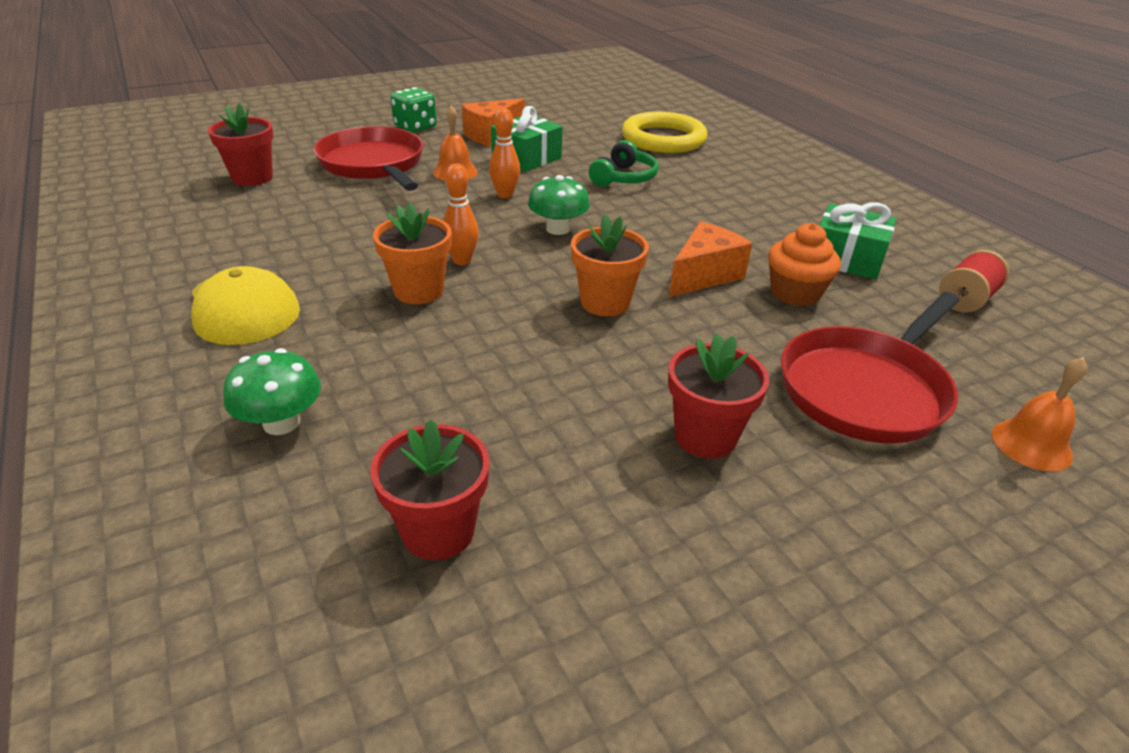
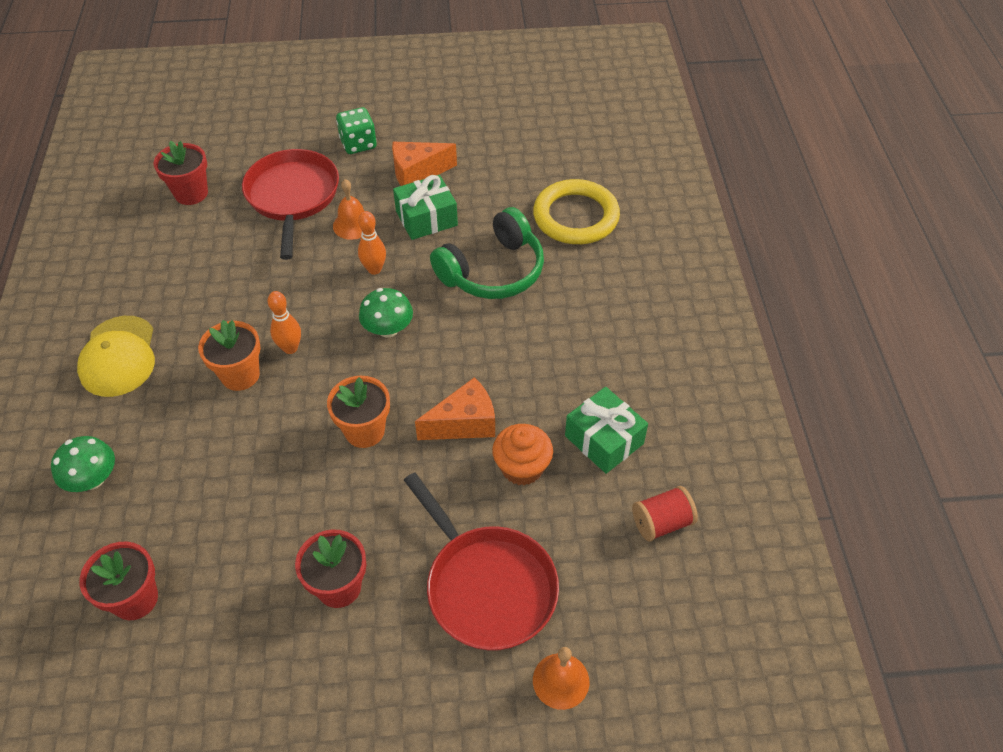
camera: 25 degrees right, 15 degrees up
(623, 178) = (493, 271): green headphones -> green headphones, size x1.62
(866, 389) = (487, 586): red pan -> red pan turned 105 degrees counterclockwise

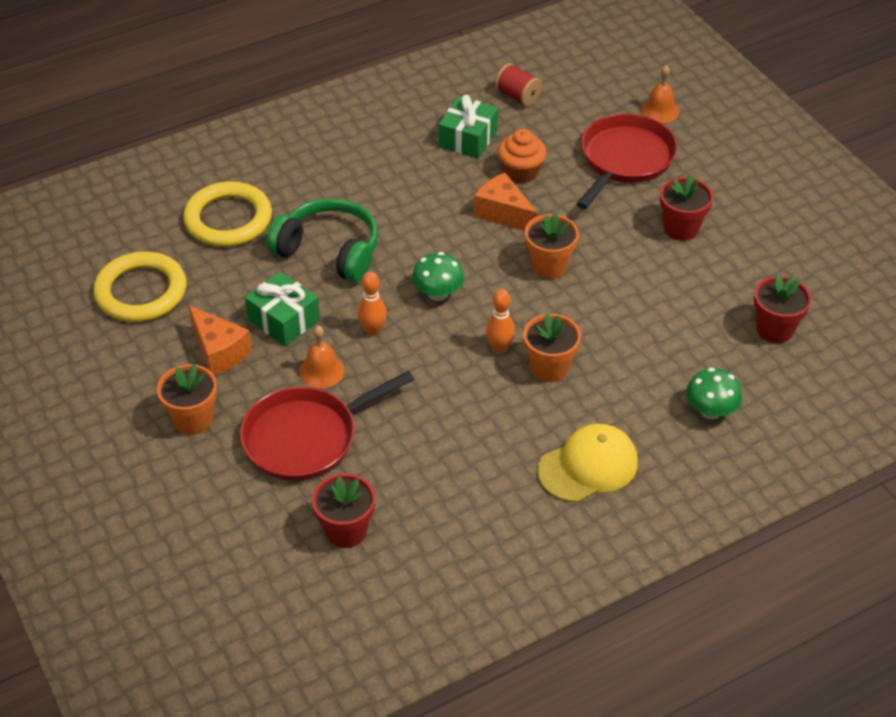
camera: 115 degrees left, 5 degrees down
(358, 144) = (193, 419): green dice -> orange flower pot
(515, 146) = (141, 292): none -> yellow ring

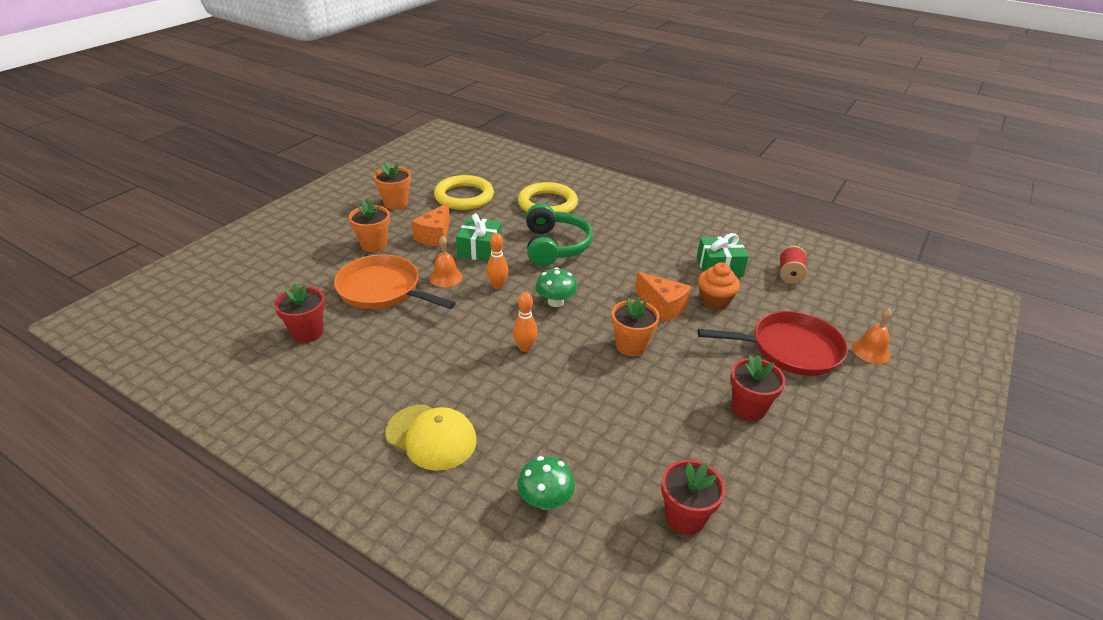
camera: 60 degrees right, 10 degrees down
(306, 437) = (383, 290): red pan -> orange pan
(503, 214) = (662, 306): orange cheese -> orange cheese turned 120 degrees clockwise
(549, 368) = (523, 380): orange flower pot -> orange flower pot (395, 203)

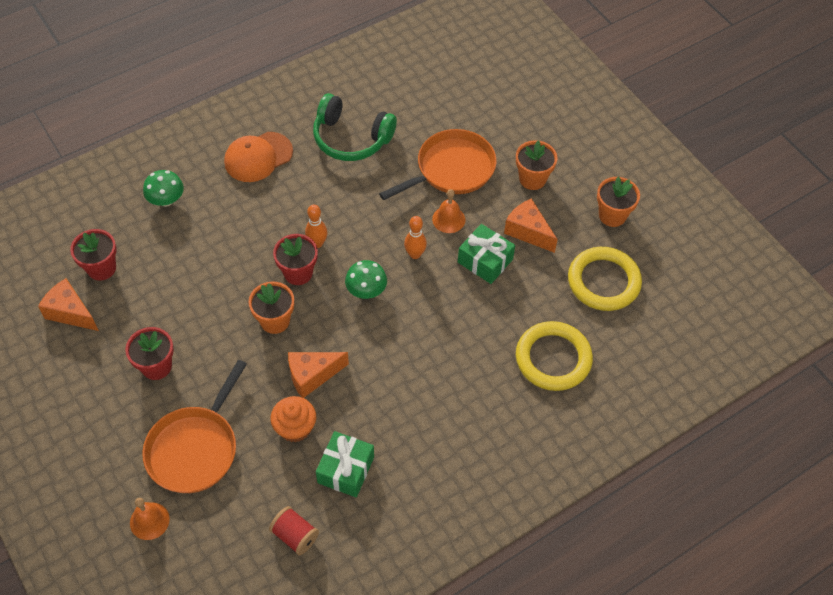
camera: 115 degrees right, 20 degrees up
(307, 332) = (416, 111): red flower pot -> red flower pot (298, 273)
(431, 437) = (258, 157): yellow cap -> orange cap
(554, 246) = (460, 328): green headphones -> green headphones (351, 138)
(762, 516) = (70, 313): none -> orange cheese
(790, 349) = (195, 448): red pan -> orange pan

